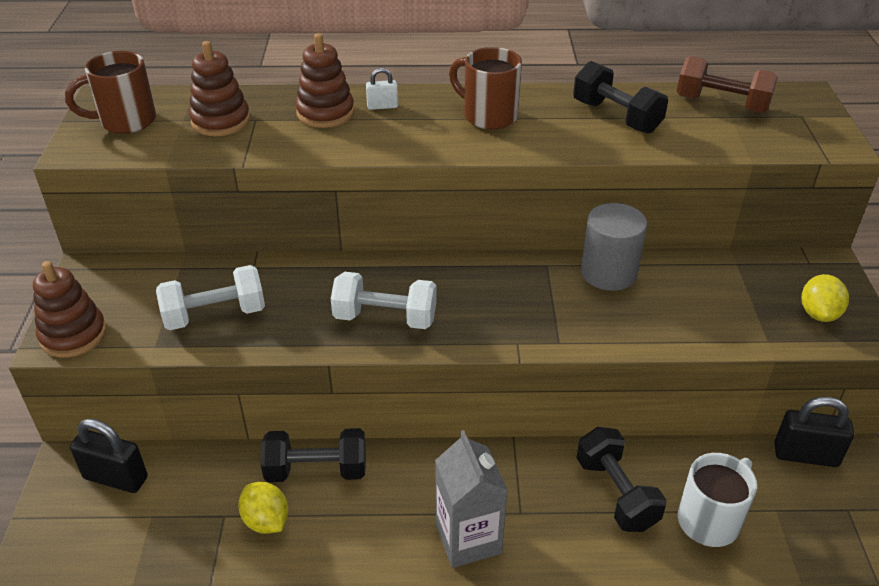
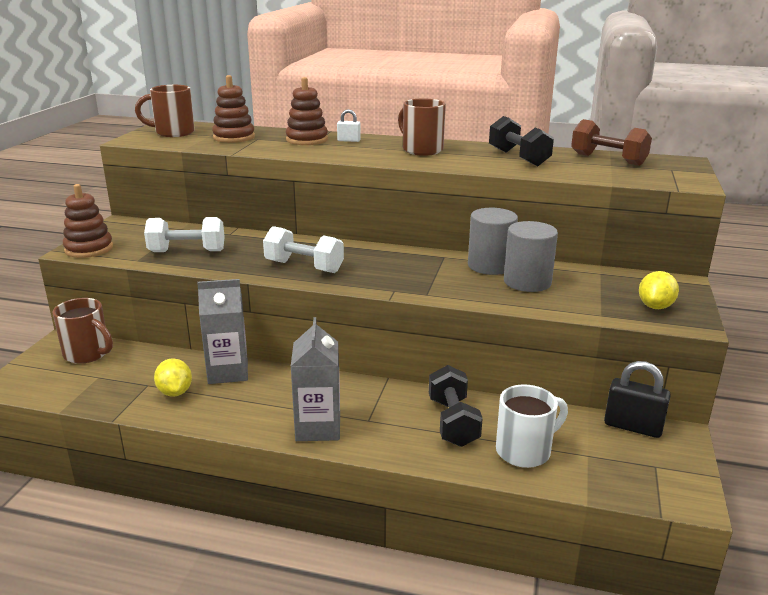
camera: 15 degrees right, 15 degrees down
(116, 478) = (88, 354): black padlock -> brown mug
(316, 470) = (228, 372): black dumbbell -> grey carton
(663, 296) = (527, 282): none -> grey cylinder

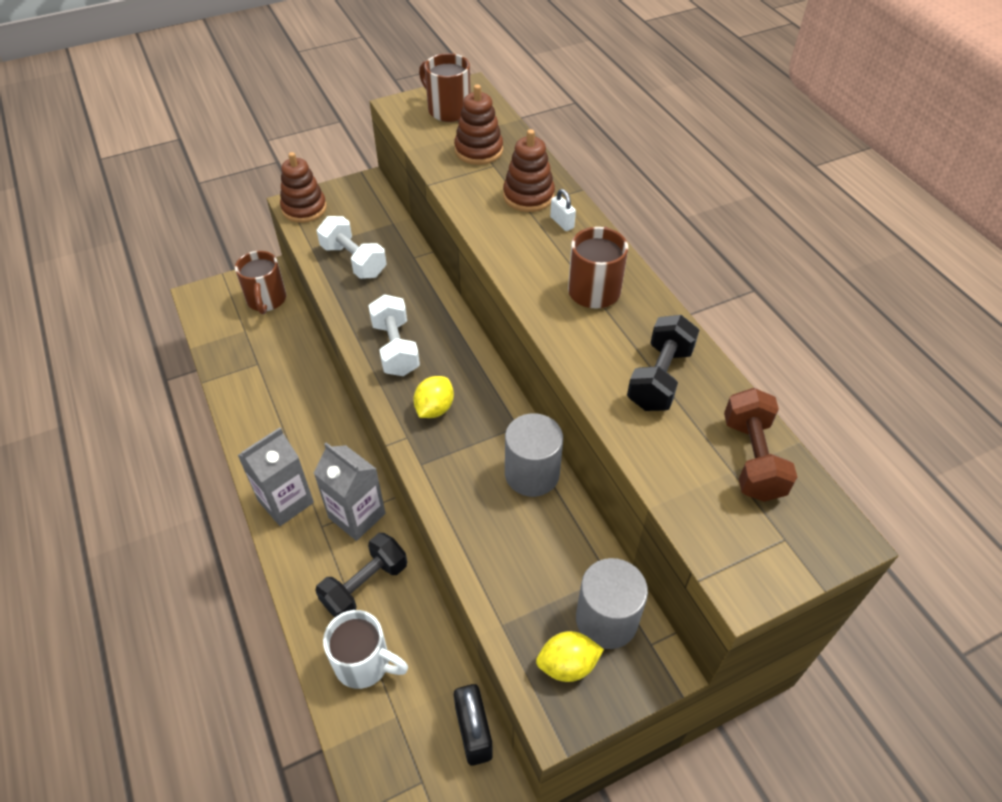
camera: 50 degrees right, 25 degrees up
(175, 392) = (261, 386): yellow lemon -> yellow lemon (434, 408)
(228, 372) = (312, 393): grey carton -> grey carton (357, 515)
(527, 282) = (522, 524): grey cylinder -> grey cylinder (606, 619)

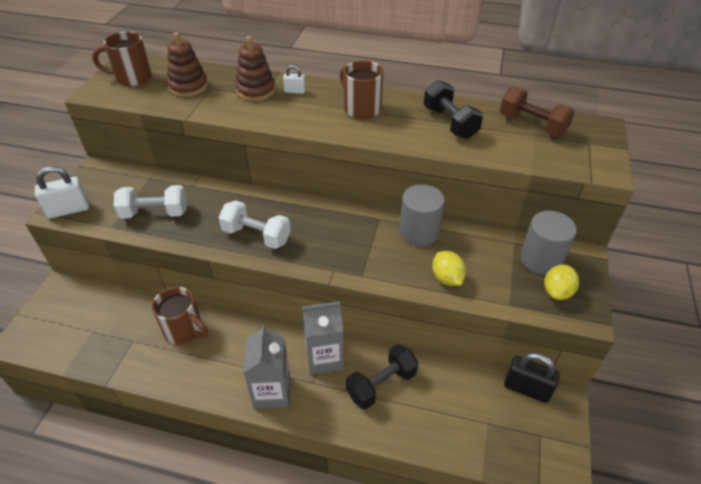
camera: 50 degrees left, 5 degrees down
(266, 300) = (82, 302): brown mug -> brown mug (184, 330)
(304, 208) = (69, 210): brown stacking toy -> white padlock
(364, 663) = (437, 418): white mug -> none
(365, 585) = (381, 384): black dumbbell -> black dumbbell turned 60 degrees clockwise
(434, 408) = (326, 245): yellow lemon -> yellow lemon (447, 278)

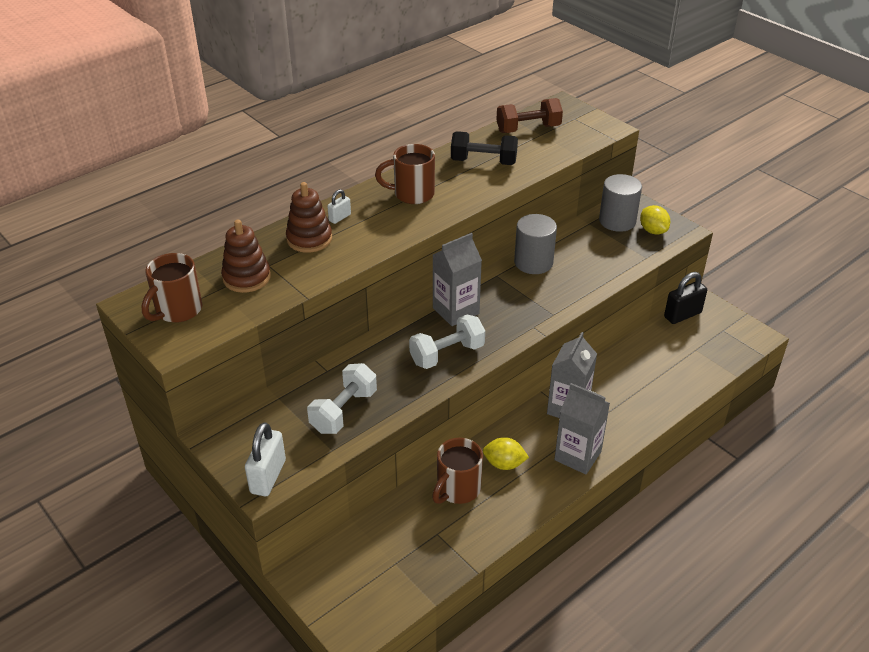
camera: 55 degrees left, 5 degrees down
(184, 330) = (457, 489): brown mug -> brown mug turned 150 degrees clockwise
(312, 216) = (456, 311): none -> grey carton
(381, 384) = (621, 387): black dumbbell -> none
(447, 278) = (595, 273): yellow lemon -> yellow lemon (504, 464)

